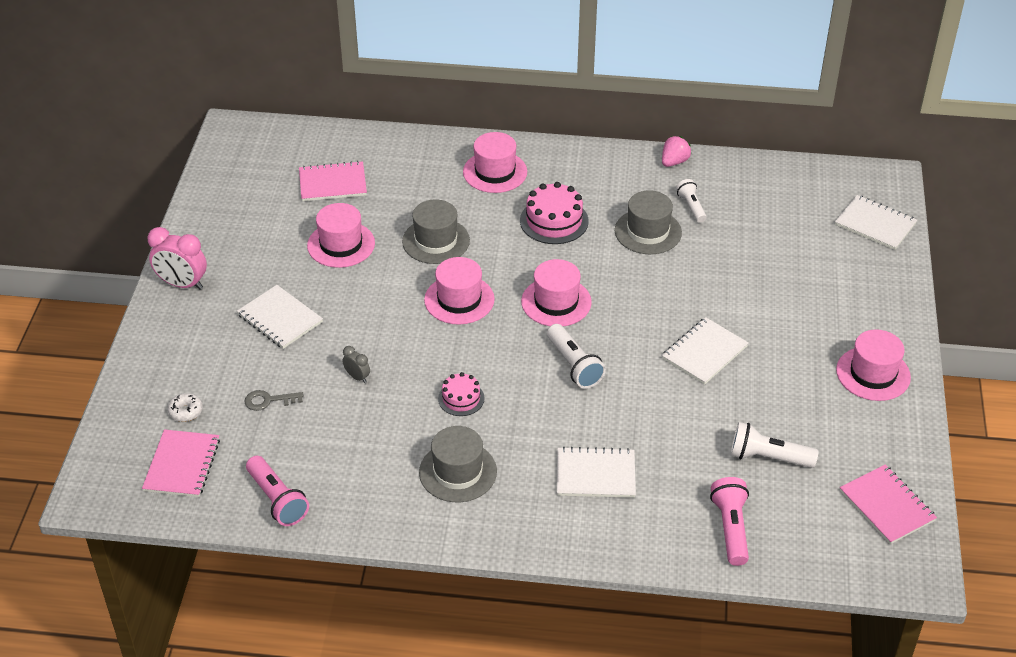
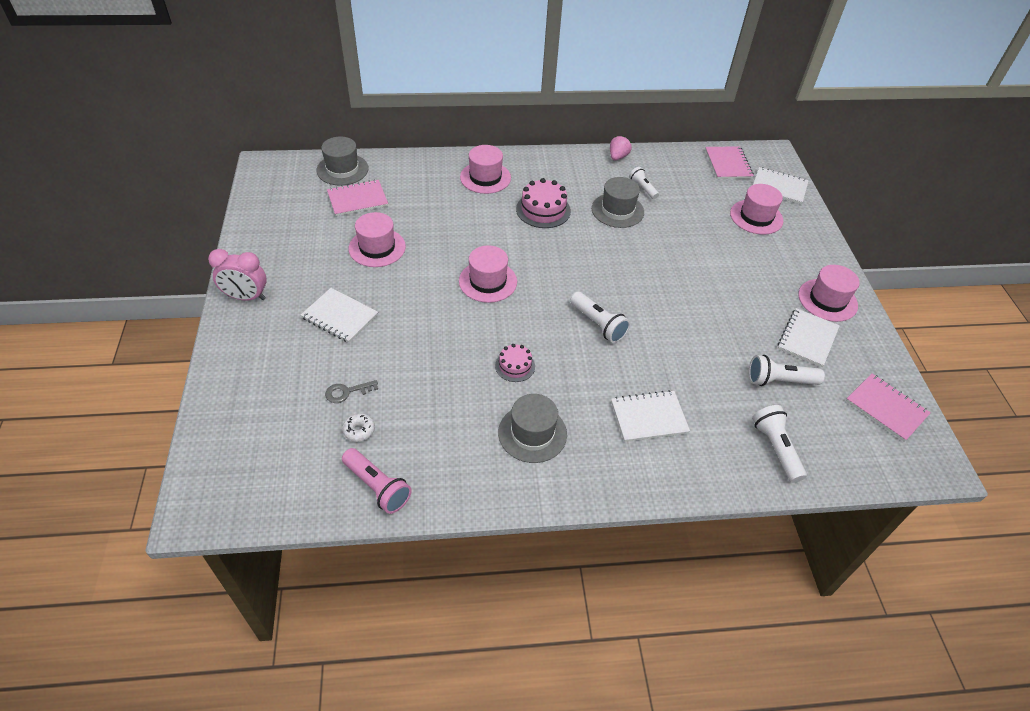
camera: 15 degrees left, 5 degrees up
(182, 465) = (279, 466): pink notebook -> pink notebook (728, 164)
(186, 411) = (272, 413): white donut -> white donut (359, 430)
(357, 377) = (420, 359): grey clock -> none
(436, 241) = (454, 236): grey hat -> grey hat (342, 169)
(556, 302) = (566, 274): pink hat -> pink hat (756, 217)
(704, 352) = (696, 300): white notebook -> white notebook (807, 338)
(731, 528) = (776, 448): pink flashlight -> white flashlight

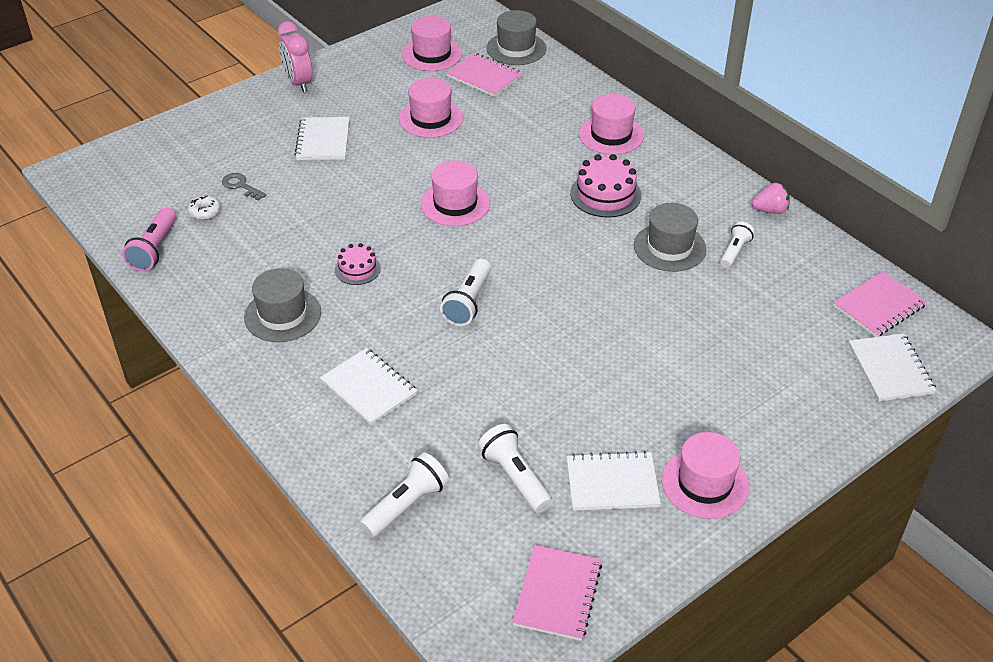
camera: 60 degrees right, 5 degrees down
(756, 217) = (798, 367): pink hat -> pink hat (432, 54)

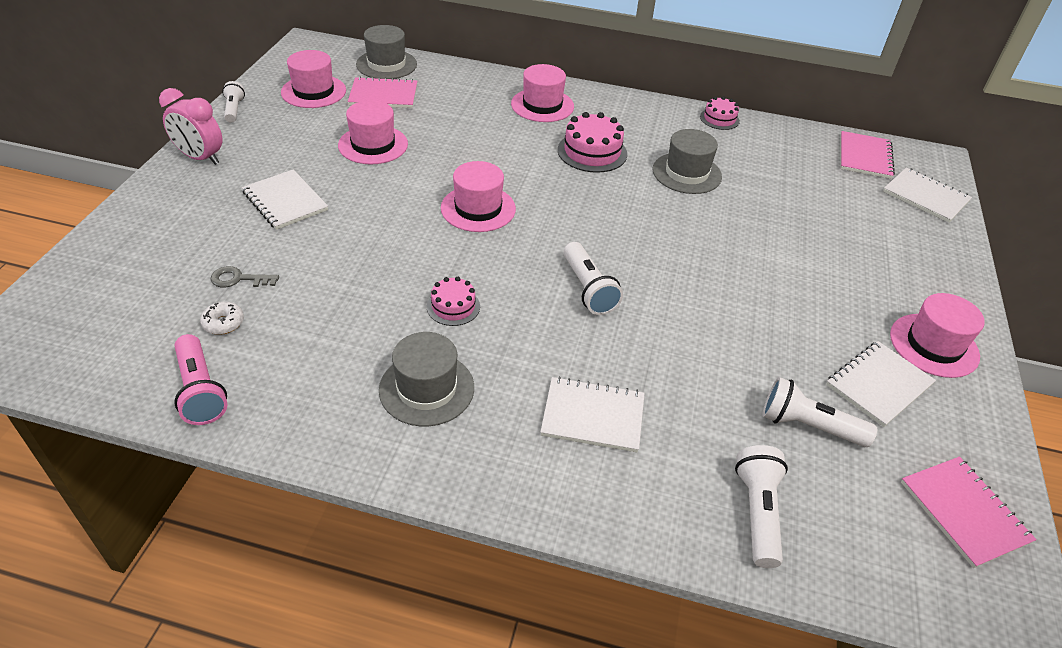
camera: 40 degrees left, 0 degrees up
(734, 252) = (733, 157): white flashlight -> white flashlight (234, 110)
(770, 210) = (719, 119): pink strawberry -> pink cake

